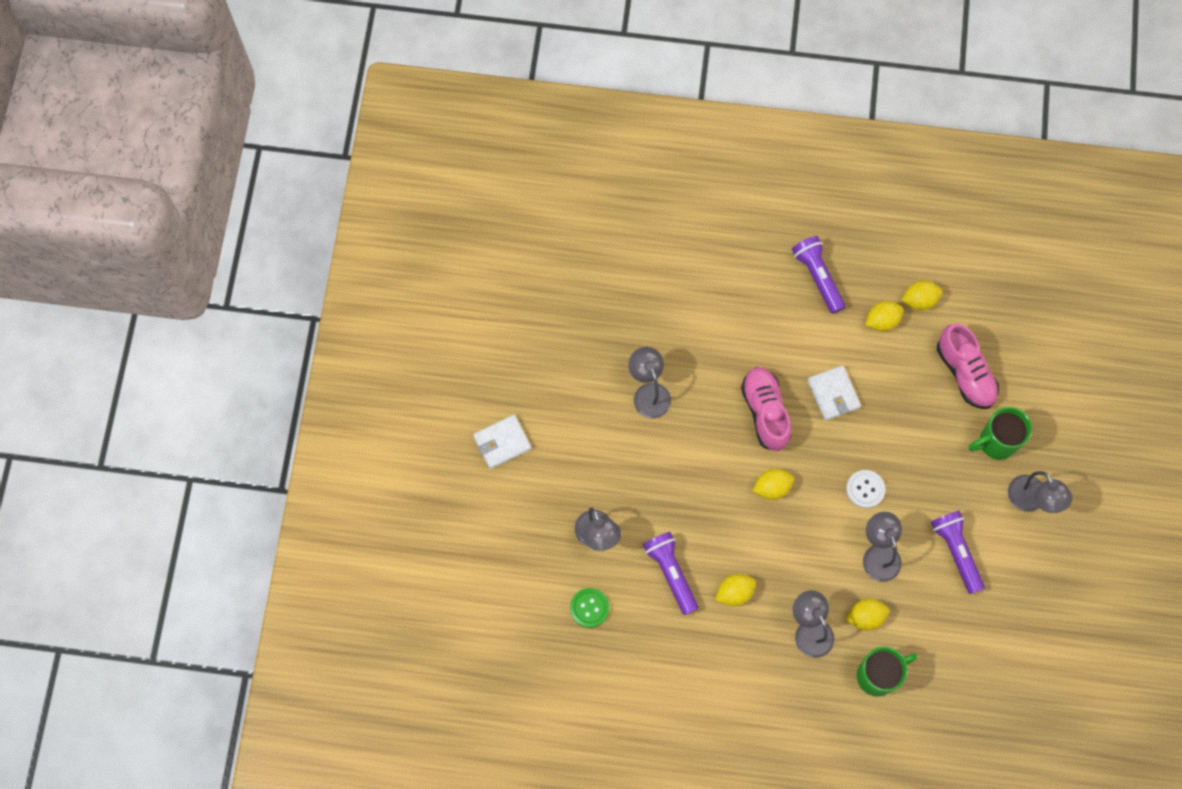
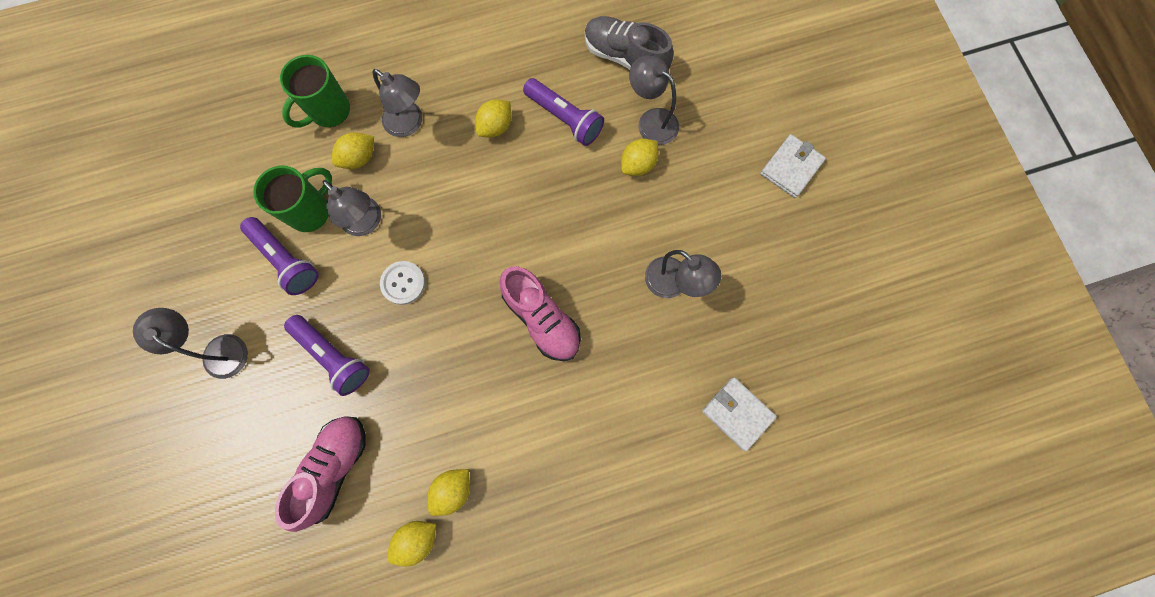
camera: 155 degrees right, 5 degrees up
(589, 608) = (625, 57): green button -> grey shoe
(772, 487) = (501, 242): yellow lemon -> yellow lemon (638, 164)
(818, 277) = (549, 512): purple flashlight -> purple flashlight (333, 356)
(833, 394) = (476, 373): white wallet -> white wallet (737, 413)
(965, 373) = (334, 468): pink shoe -> pink shoe turned 75 degrees clockwise
(996, 442) = (275, 399): green mug -> green mug (311, 211)

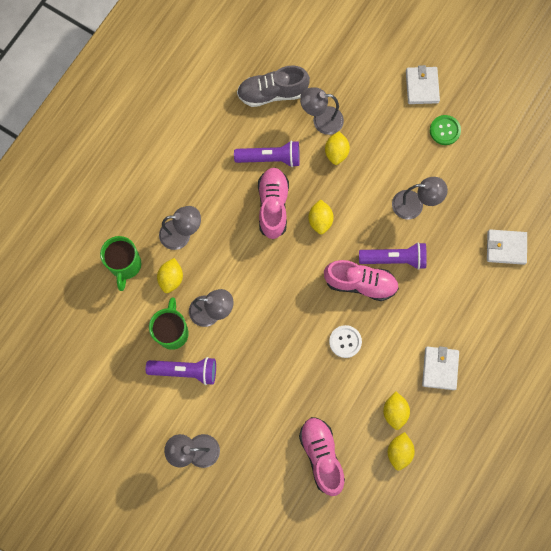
camera: 40 degrees left, 0 degrees up
(333, 356) = (264, 399): purple flashlight -> purple flashlight (394, 259)
(403, 283) = (265, 327): white button -> white button (345, 341)
(495, 127) = (234, 195): yellow lemon -> yellow lemon (320, 220)
(524, 167) = (273, 206): none -> pink shoe
(544, 485) = (440, 368): none -> white wallet
(777, 232) = (445, 130): none -> green button

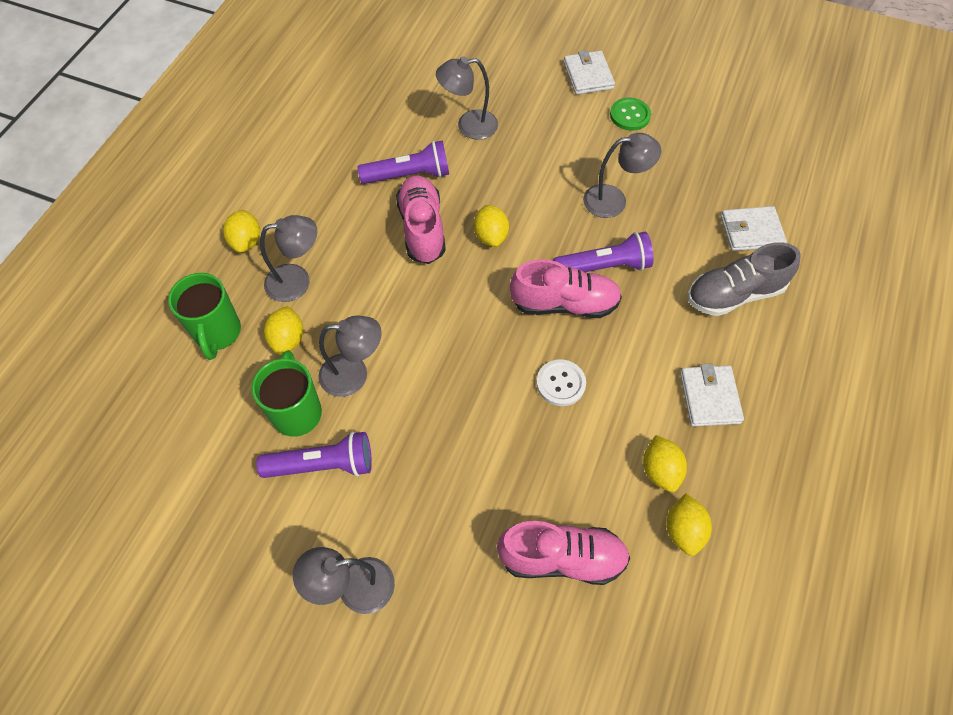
camera: 10 degrees left, 15 degrees down
(272, 93) = (399, 106): grey shoe -> grey shoe (734, 294)
(321, 455) = (562, 558): pink shoe -> pink shoe turned 120 degrees clockwise
(336, 152) = (495, 157): yellow lemon -> yellow lemon (246, 241)

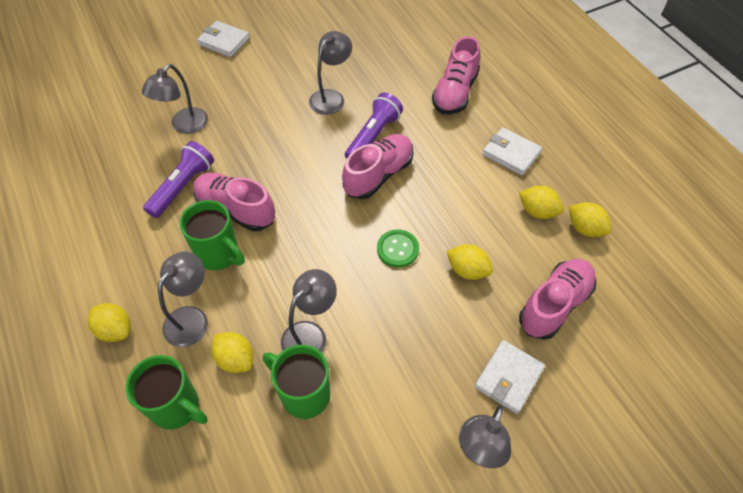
camera: 50 degrees left, 5 degrees down
(323, 465) = (364, 406): purple flashlight -> none
(369, 252) = (219, 254): none -> green mug
(491, 236) = (286, 176): yellow lemon -> yellow lemon (467, 270)
(560, 383) = (433, 218): white button -> none
(630, 115) = (279, 45): green button -> green button (397, 249)
(734, 294) = (455, 93): grey shoe -> pink shoe
(751, 231) = (421, 55): white wallet -> white wallet (508, 378)

